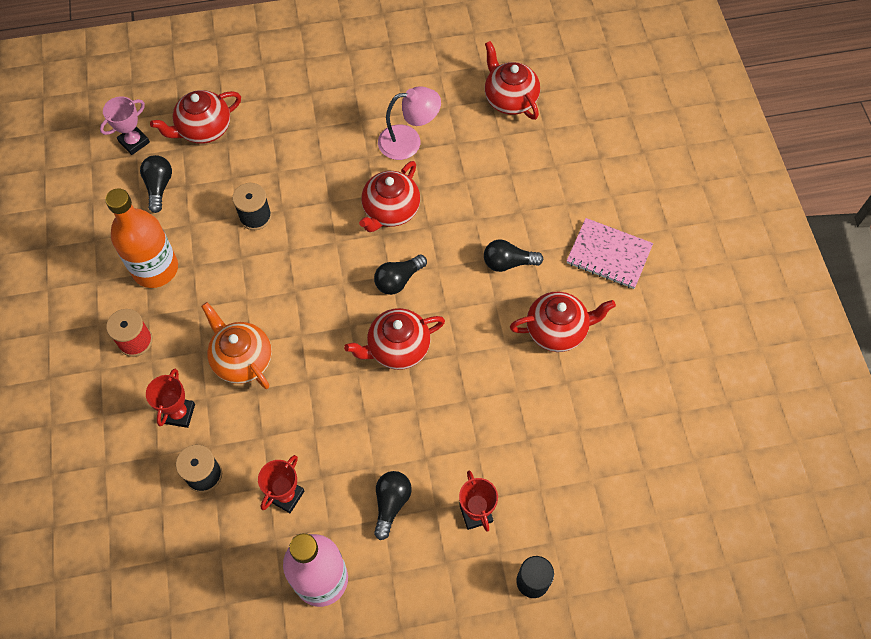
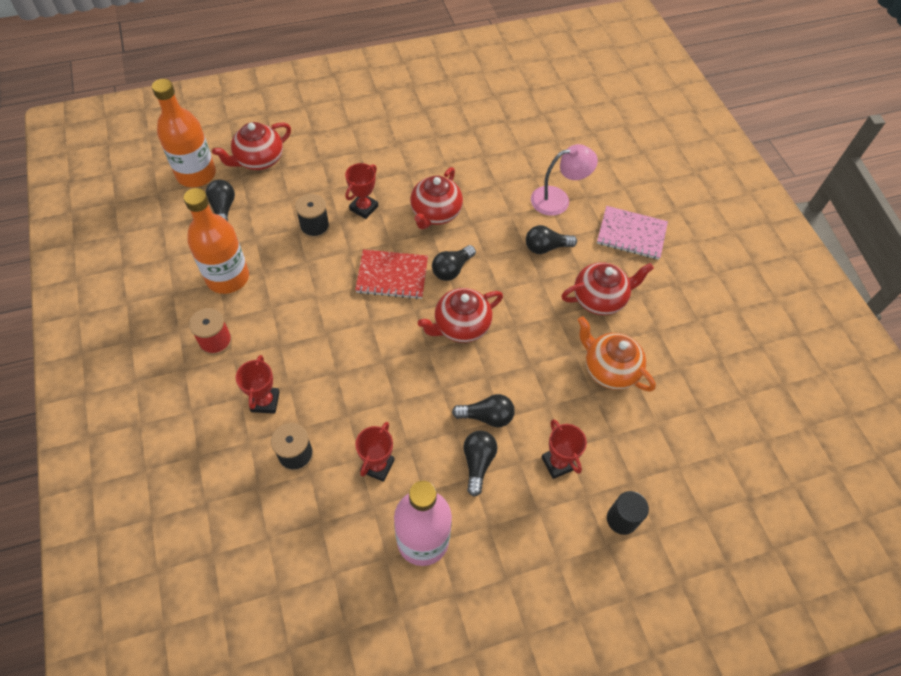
camera: 10 degrees left, 5 degrees down
(134, 142) = (196, 174): pink trophy -> orange bottle
(242, 359) = (319, 348): orange teapot -> orange teapot (609, 369)
(312, 198) = (364, 208): none -> red trophy
(332, 282) = (392, 275): none -> red notebook
(409, 141) = (442, 157): pink lamp -> pink lamp (558, 199)
(409, 454) = (486, 416): none -> black light bulb
(510, 99) = (522, 119): red teapot -> none

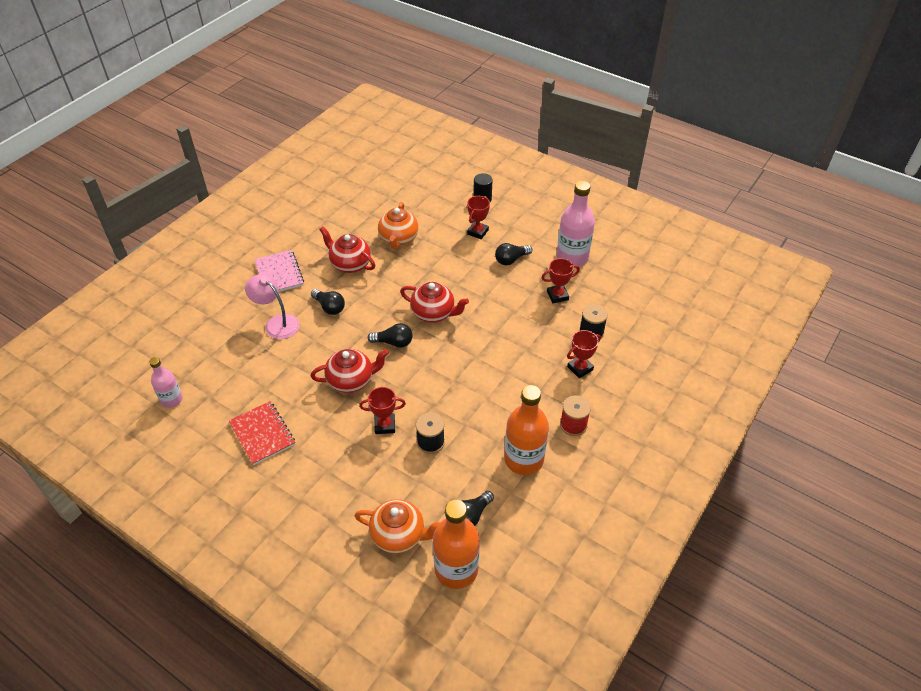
camera: 125 degrees left, 10 degrees down
(259, 160) = (399, 535): red teapot -> orange teapot
(392, 275) = (429, 369): red notebook -> red notebook (262, 434)
(486, 416) = (481, 270): black light bulb -> none
(524, 99) = (171, 399): none -> pink bottle

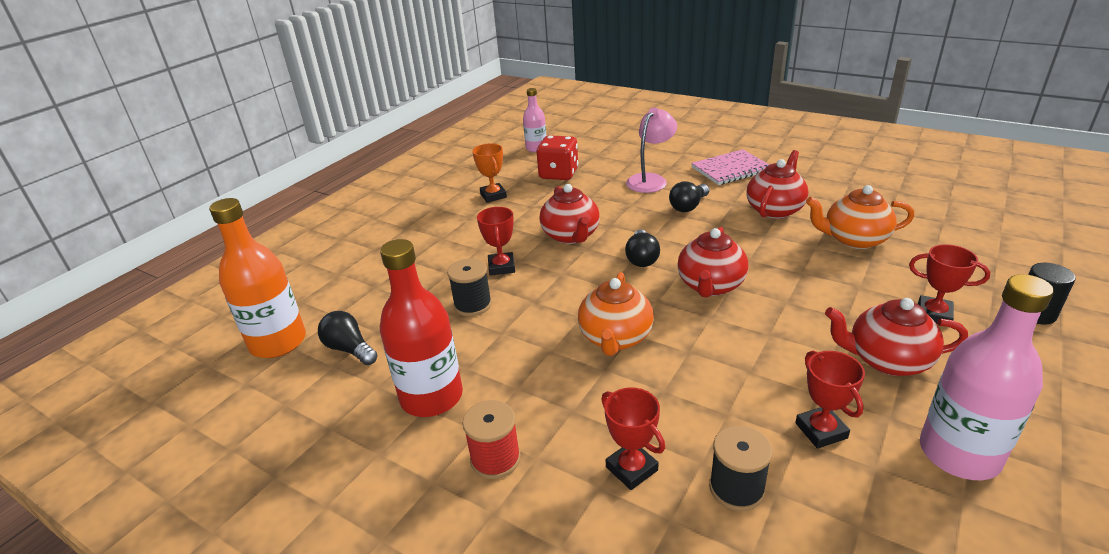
camera: 90 degrees right, 15 degrees down
(238, 384) = (558, 174): none -> red dice
(262, 434) = (493, 195): red notebook -> orange trophy
(399, 535) = (342, 294): orange teapot -> orange teapot (615, 338)
(511, 260) = (887, 360): black light bulb -> red teapot
(524, 459) = (431, 397): orange bottle -> red bottle

